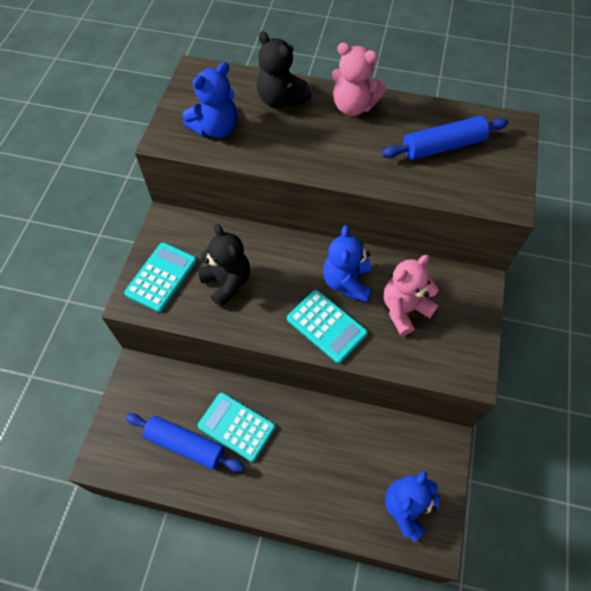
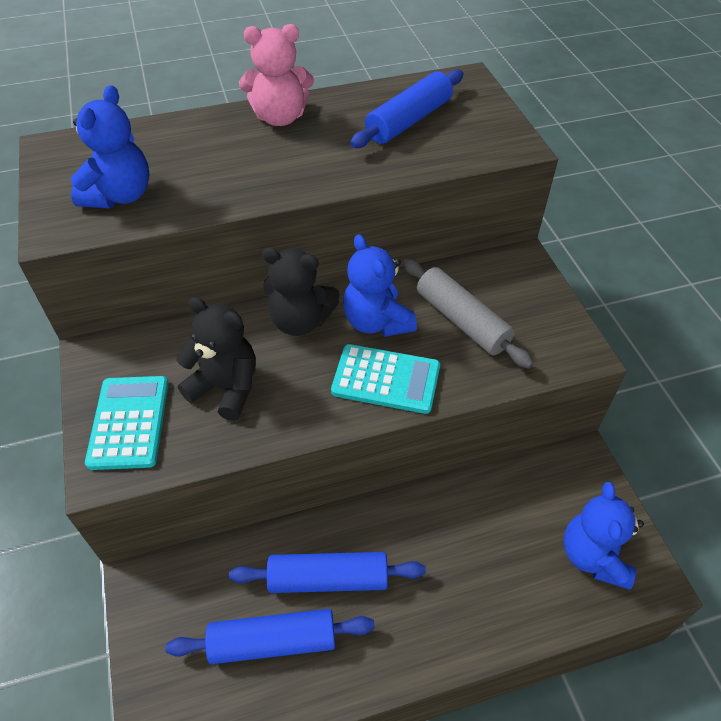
camera: 30 degrees left, 10 degrees down
(236, 426) = (328, 579): turquoise calculator -> blue rolling pin
(281, 100) = (186, 139): black teddy bear -> black teddy bear (300, 321)
(404, 309) = (462, 321): pink teddy bear -> grey rolling pin

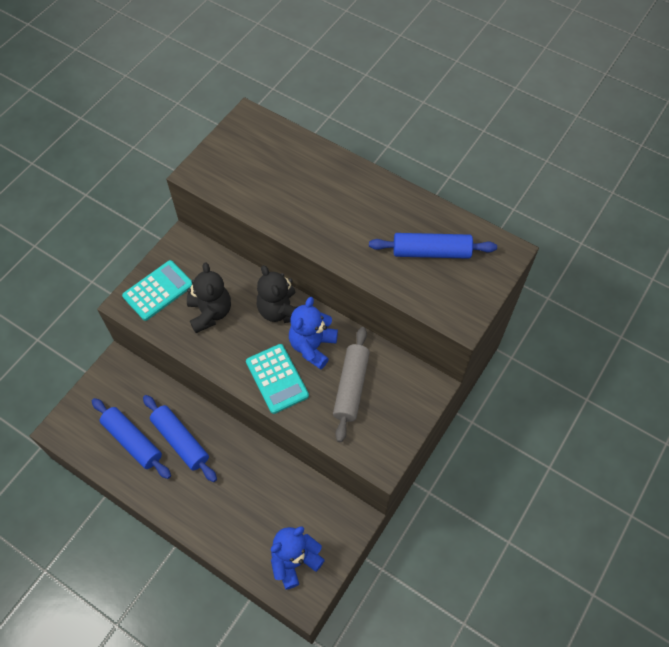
camera: 50 degrees right, 10 degrees up
(120, 195) = (241, 176): blue teddy bear -> none
(280, 117) = (370, 190): pink teddy bear -> none

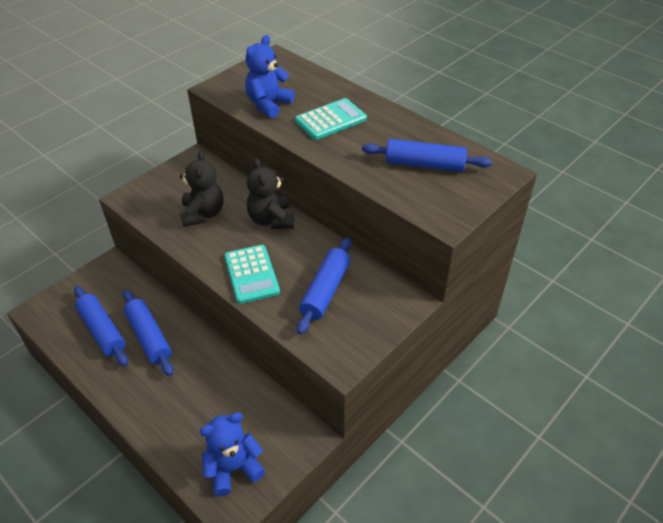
camera: 10 degrees right, 15 degrees down
(158, 290) = (160, 191): turquoise calculator -> turquoise calculator (331, 120)
(312, 346) = (295, 252): blue teddy bear -> blue teddy bear (268, 104)
(351, 387) = (325, 291): grey rolling pin -> blue rolling pin

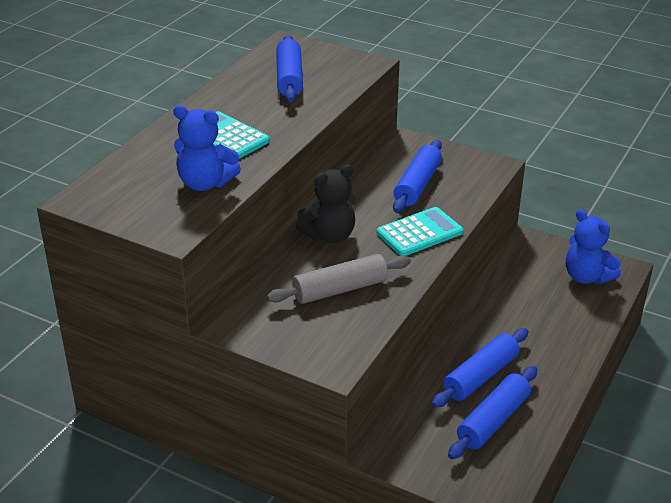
camera: 105 degrees left, 10 degrees down
(203, 214) = (340, 289): black teddy bear -> grey rolling pin
(325, 291) = (417, 185): blue rolling pin -> blue rolling pin turned 75 degrees counterclockwise

